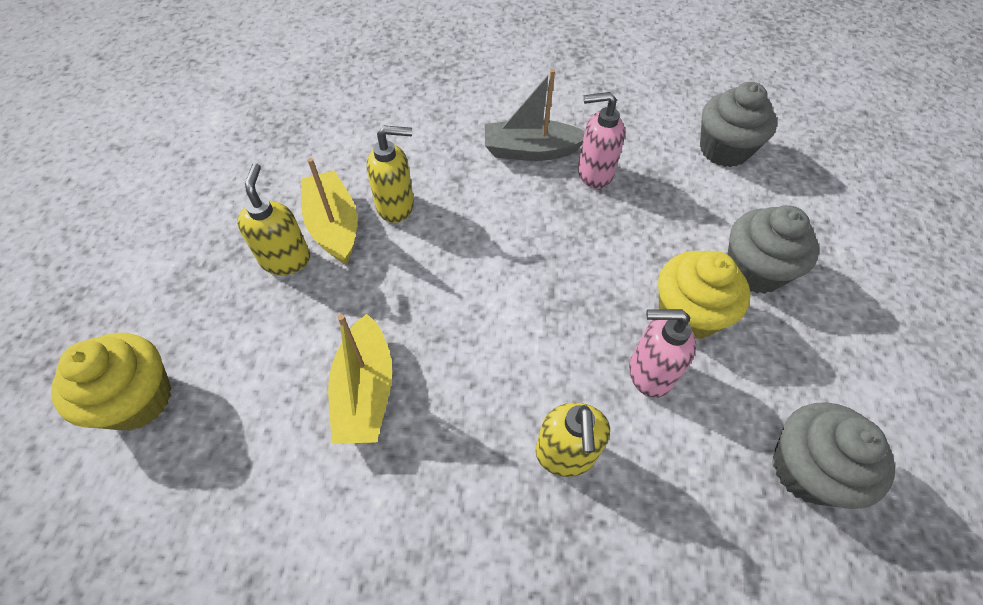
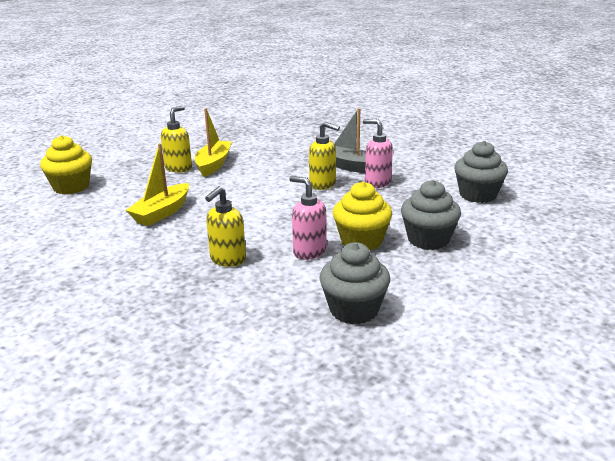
camera: 35 degrees right, 30 degrees down
(396, 206) = (251, 166): yellow soap dispenser -> yellow soap dispenser (323, 184)

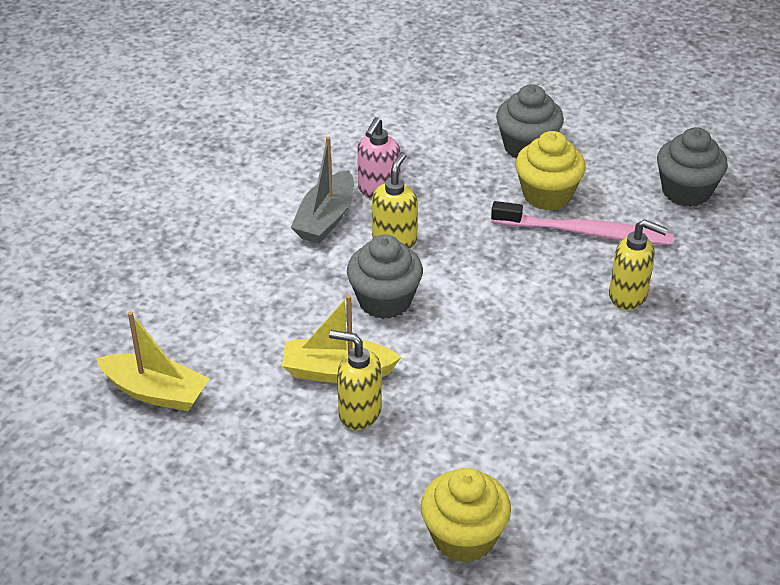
camera: 100 degrees left, 15 degrees up
(162, 213) = (526, 389): yellow boat -> yellow boat (156, 392)
(309, 251) = (585, 232): pink soap dispenser -> pink toothbrush
(477, 195) = (400, 110): grey cupcake -> grey cupcake (384, 300)

